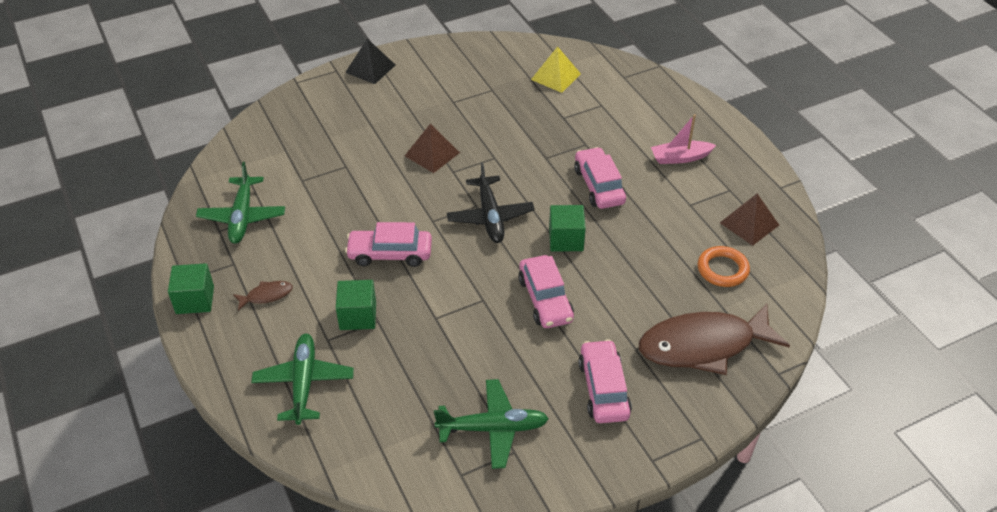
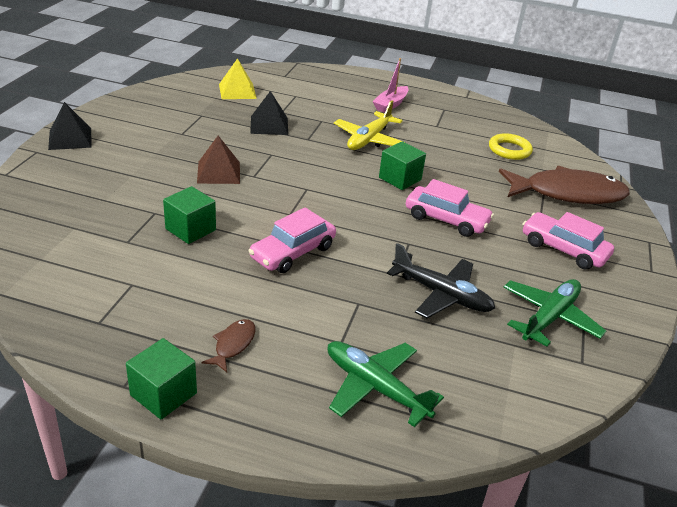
camera: 50 degrees left, 10 degrees down
(242, 217) = (108, 298): green plane -> none
(358, 316) = (338, 309): green cube -> green cube (190, 229)
(490, 217) = (328, 190): black plane -> black plane (441, 294)
(533, 127) = (269, 125): none -> black pyramid
(599, 186) = (369, 139): pink car -> yellow plane
(703, 346) = (567, 193): brown fish -> brown fish turned 120 degrees counterclockwise
(722, 269) = (509, 150): orange ring -> yellow ring
(749, 224) = (482, 121): brown pyramid -> none

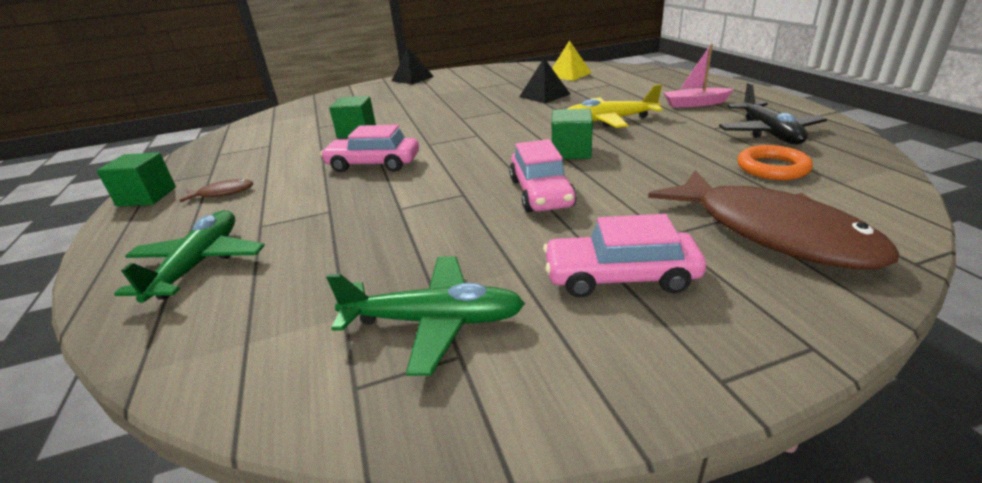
camera: 60 degrees right, 5 degrees down
(219, 172) = (445, 111): brown pyramid -> none
(441, 294) = (393, 239): black plane -> black plane (768, 132)
(509, 150) = (772, 168): yellow ring -> orange ring
(563, 249) = (620, 277): pink car -> pink car turned 90 degrees counterclockwise

